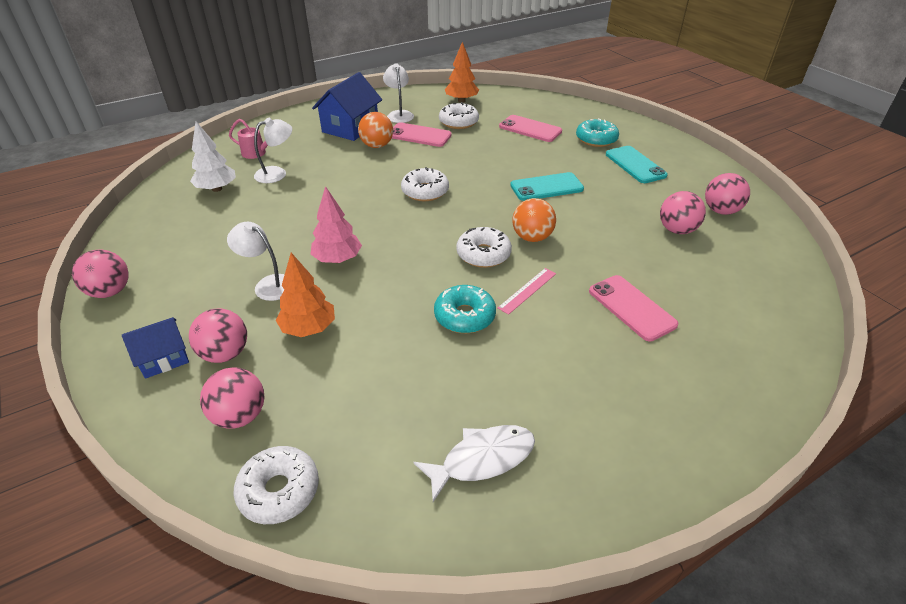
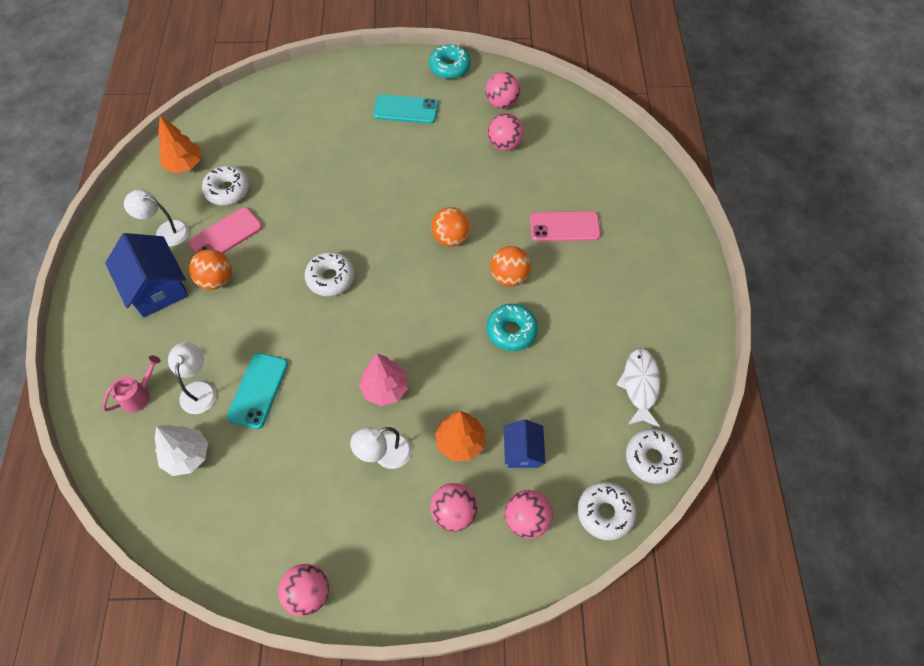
camera: 60 degrees left, 20 degrees up
(164, 358) = (431, 561): blue house -> blue house (522, 451)
(483, 254) = (449, 281): white donut -> white donut (652, 458)
(527, 290) = (509, 276): pink ruler -> orange ball
(530, 129) = (289, 143): pink phone -> none
(546, 187) = (391, 188): turquoise phone -> turquoise phone (258, 390)
(596, 139) = (347, 108): turquoise donut -> turquoise donut (449, 67)

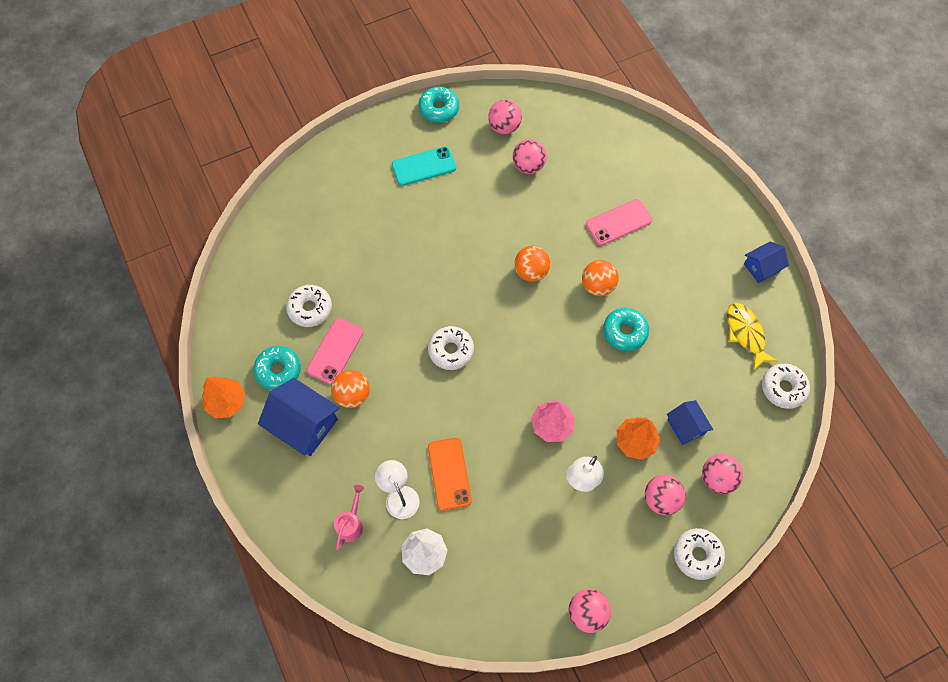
camera: 25 degrees left, 5 degrees up
(165, 231) = (278, 370): white lamp -> turquoise donut
(184, 165) = (254, 301): orange tree -> orange tree (227, 402)
(258, 390) = (449, 474): turquoise phone -> orange phone
(605, 512) = (770, 446): white donut -> white donut (697, 555)
(640, 385) = (745, 334): white fish -> yellow fish
(693, 327) = (761, 267): none -> blue house

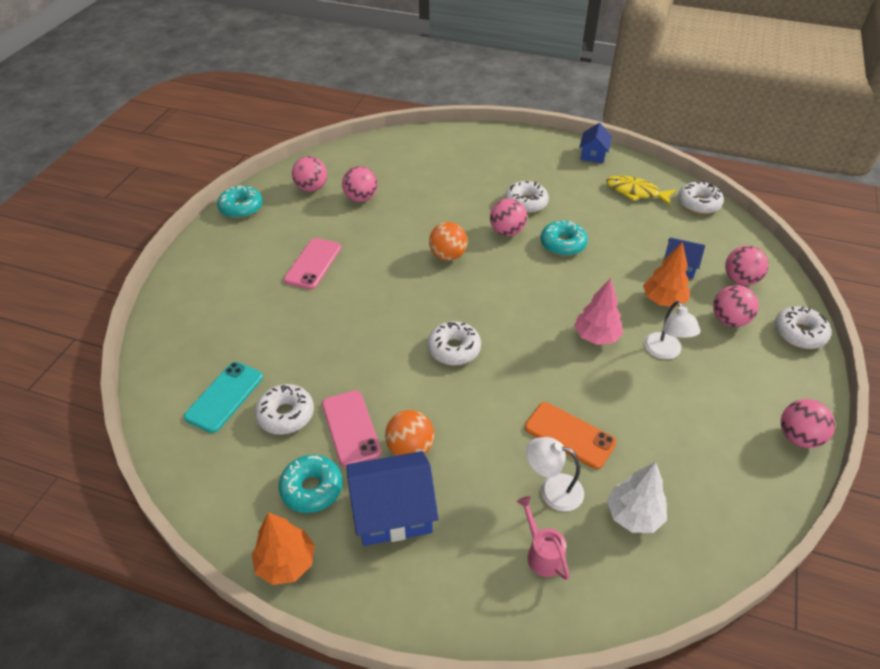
camera: 45 degrees left, 20 degrees down
(424, 166) = (273, 249): turquoise phone -> turquoise phone (224, 397)
(597, 286) = (507, 231): orange ball -> pink ball
(618, 222) = (470, 189): pink phone -> pink phone (313, 264)
(644, 271) = (525, 203): none -> white donut

